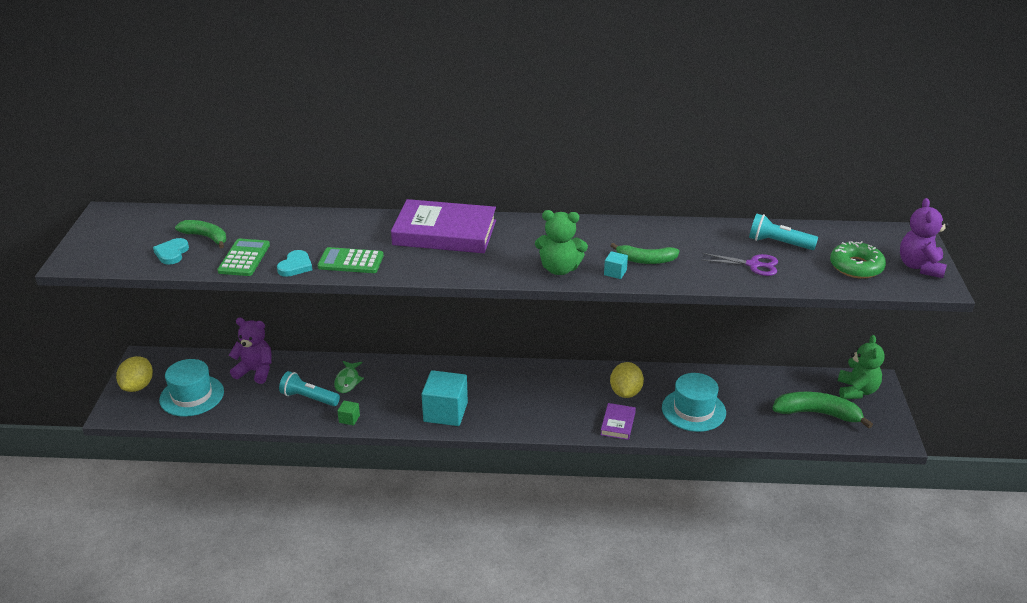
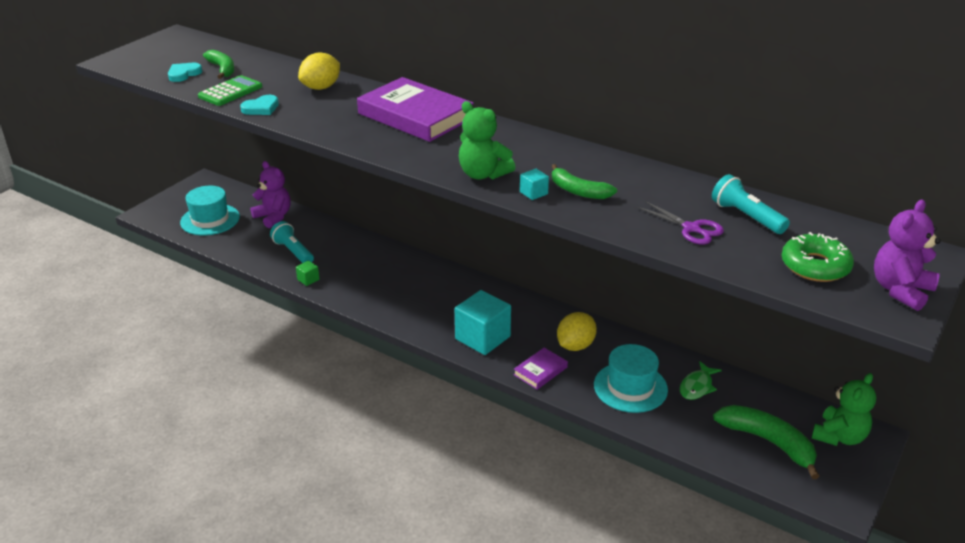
camera: 30 degrees right, 0 degrees up
(138, 386) = (180, 200): yellow lemon -> yellow lemon (321, 87)
(348, 381) = (336, 249): green fish -> green fish (697, 386)
(351, 261) = (308, 117): green calculator -> none
(445, 412) = (392, 303): turquoise cube -> turquoise cube (482, 338)

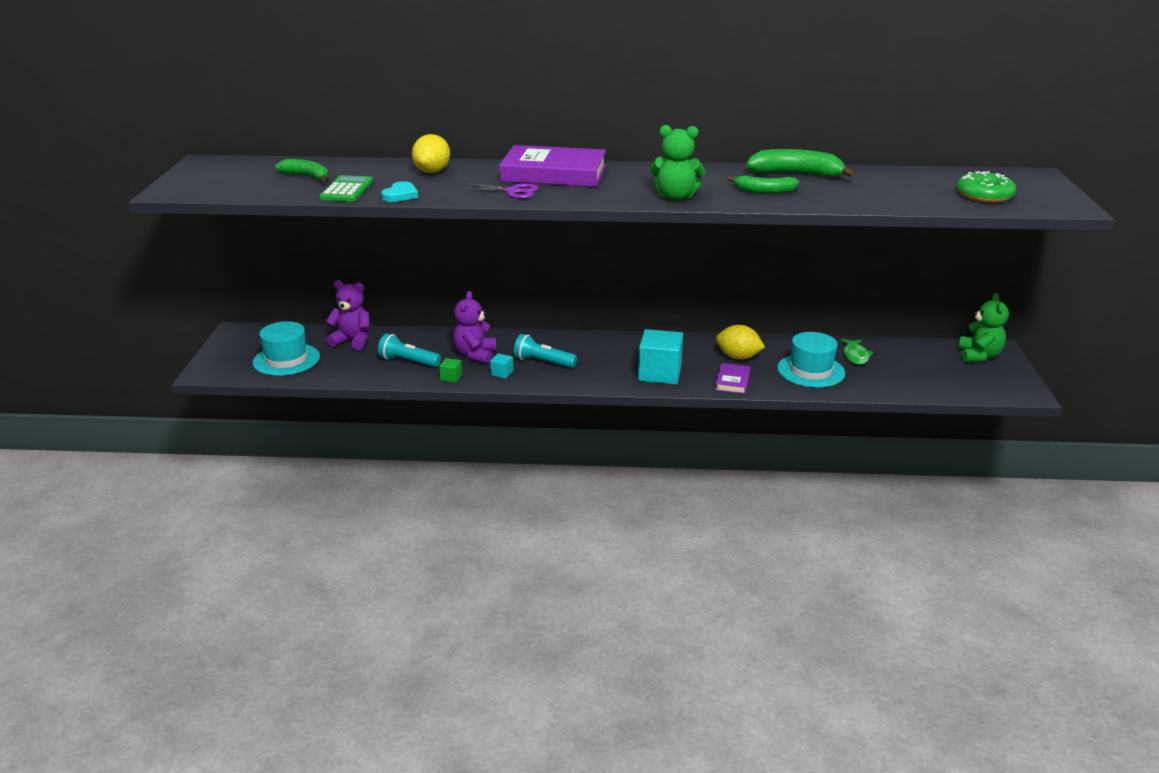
camera: 30 degrees left, 5 degrees down
(184, 74) = (271, 187): turquoise heart -> none
(533, 193) = (734, 199): turquoise cube -> turquoise cube (502, 373)
(575, 345) = (738, 357): yellow lemon -> yellow lemon turned 75 degrees counterclockwise
(691, 229) = (877, 194): purple scissors -> purple scissors (512, 191)
(746, 217) = (900, 180): turquoise flashlight -> turquoise flashlight (543, 362)
(768, 442) = (940, 373): green banana -> green banana (796, 174)
(900, 290) = (1051, 195): purple teddy bear -> purple teddy bear (475, 355)

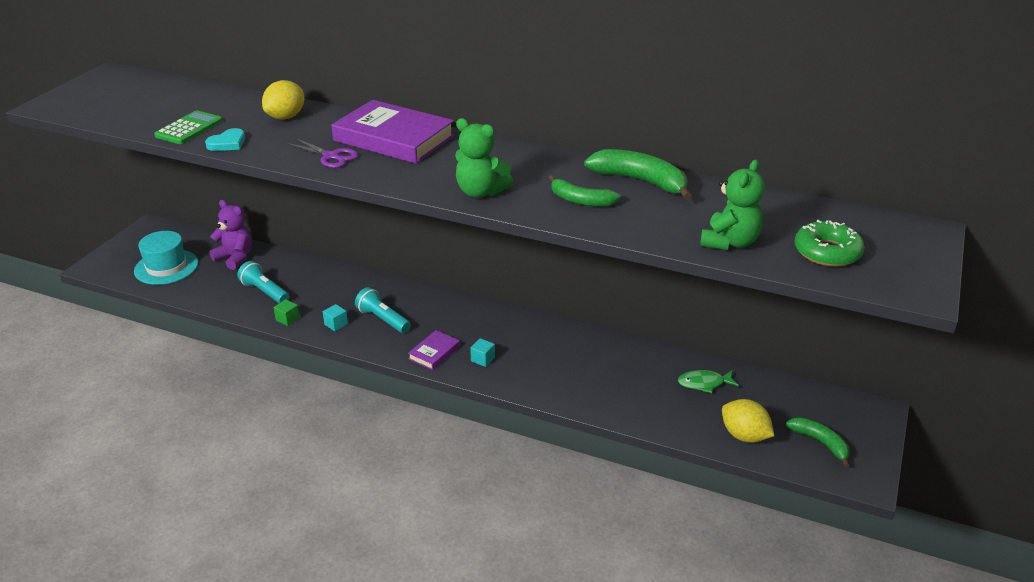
camera: 20 degrees right, 5 degrees up
(307, 176) = (173, 105): green banana -> green banana (820, 443)
(475, 355) = (328, 297): purple teddy bear -> none
(659, 373) = (483, 359): turquoise cube -> turquoise cube, size x0.44
(732, 381) = (548, 386): purple book -> purple book (434, 352)
(738, 357) = (577, 357): yellow lemon -> yellow lemon (744, 436)
(810, 371) = (640, 392): turquoise hat -> none
(855, 356) = (704, 383): green fish -> green fish turned 60 degrees clockwise
(978, 356) = (847, 415): green teddy bear -> green teddy bear (729, 242)

